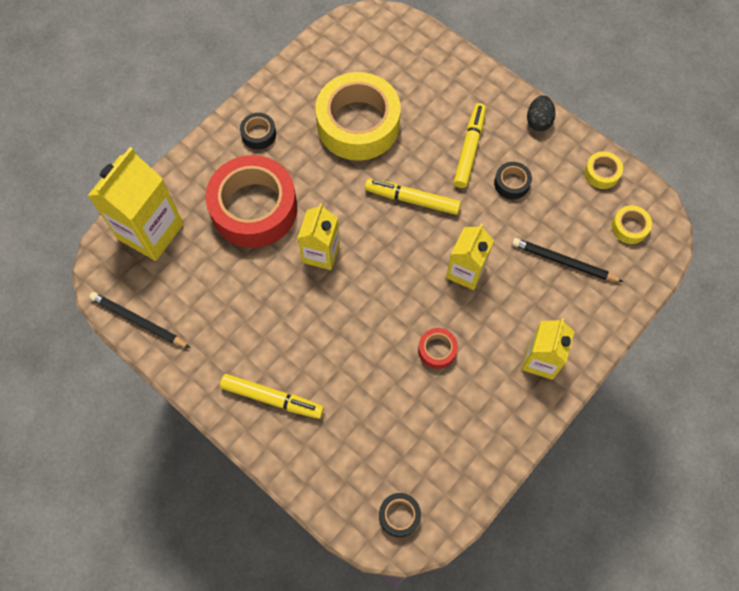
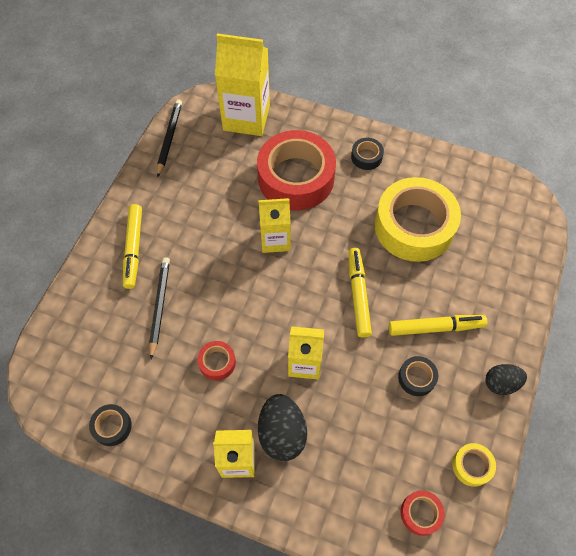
camera: 70 degrees right, 5 degrees down
(399, 516) = (57, 378): black tape -> black tape (112, 426)
(527, 314) = (282, 433): none -> black egg
(563, 262) = (351, 453): black pencil -> black pencil (159, 306)
(629, 227) = (420, 513): yellow tape -> red tape

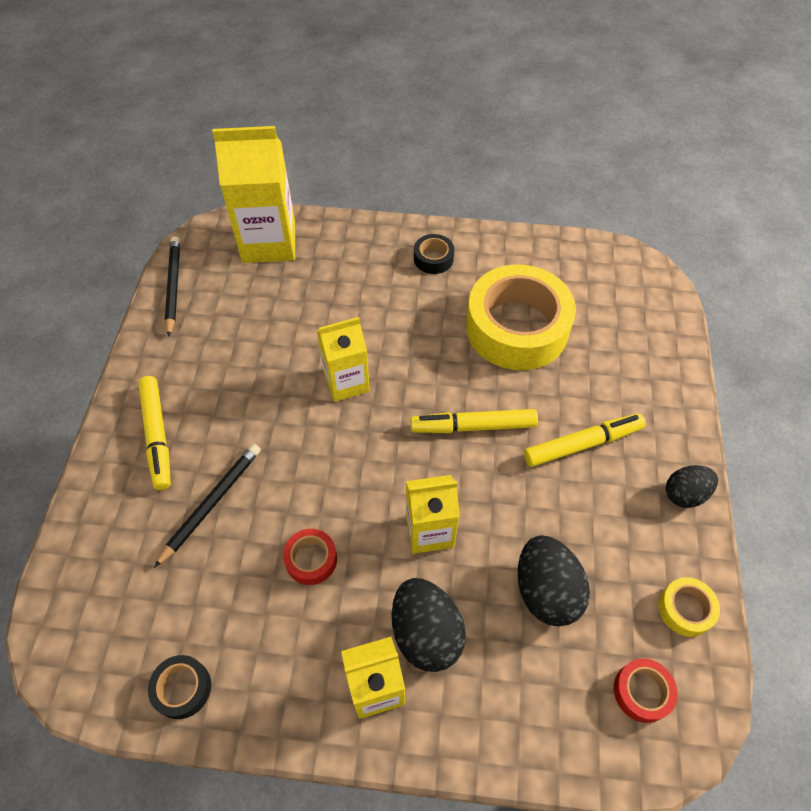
camera: 15 degrees left, 5 degrees down
(159, 306) = (212, 503): black pencil -> black pencil turned 45 degrees clockwise
(296, 178) = (352, 301): red tape -> none
(358, 295) = (473, 426): yellow marker -> yellow marker turned 75 degrees counterclockwise
(375, 426) = (546, 591): none -> black egg
(416, 378) = (579, 513): black tape -> none

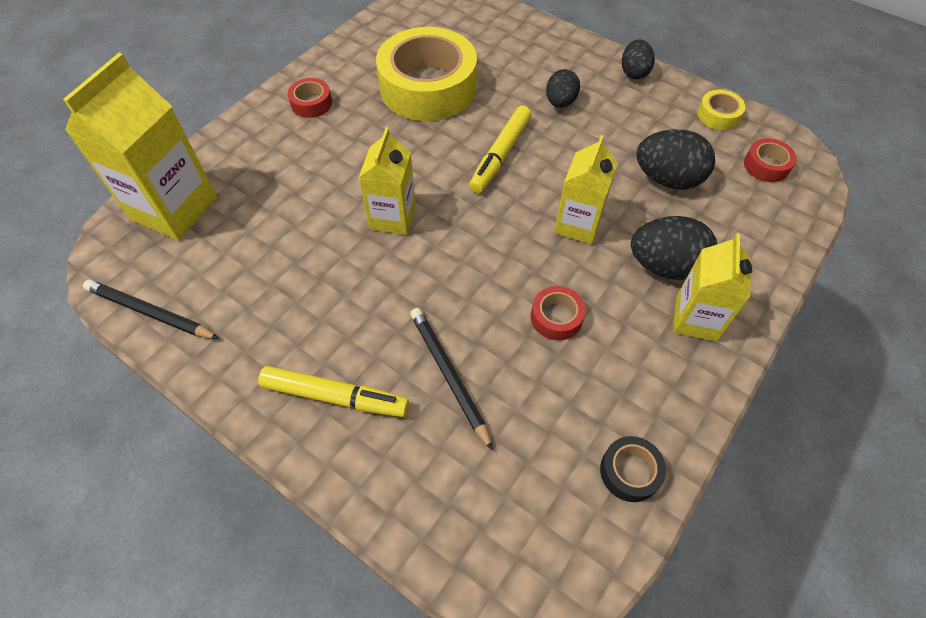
camera: 60 degrees left, 0 degrees up
(433, 258) = (311, 103): black tape -> red tape
(582, 444) = (560, 102): yellow marker -> black egg

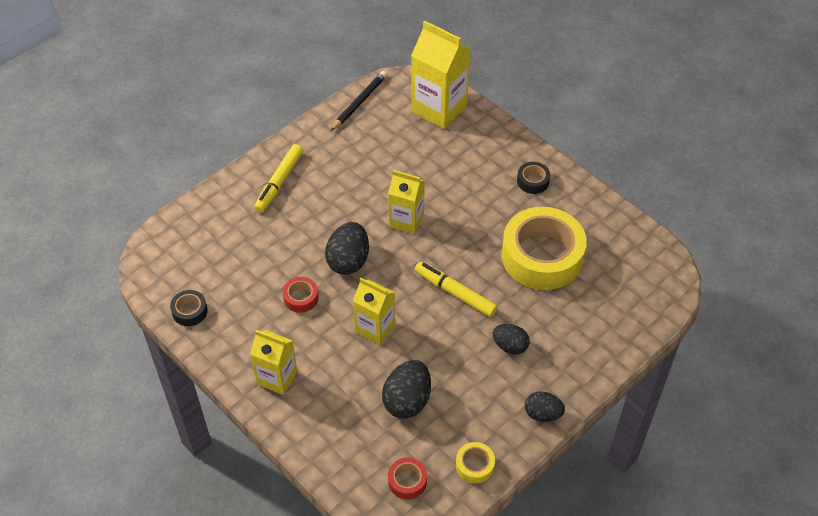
camera: 100 degrees right, 5 degrees down
(311, 103) = (533, 181): red tape -> black tape
(448, 375) = (277, 235): black pencil -> none
(665, 266) = (325, 373): black egg -> black egg (348, 261)

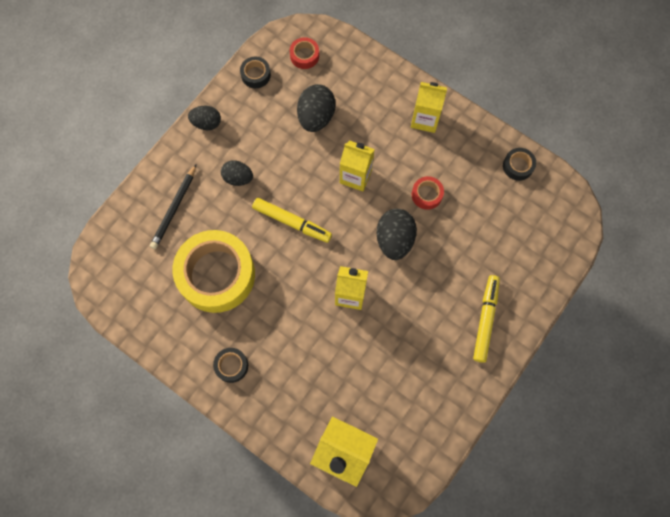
camera: 170 degrees right, 20 degrees up
(359, 102) = (432, 447): black pencil -> black pencil (174, 208)
(475, 465) = (255, 75): yellow tape -> black tape

